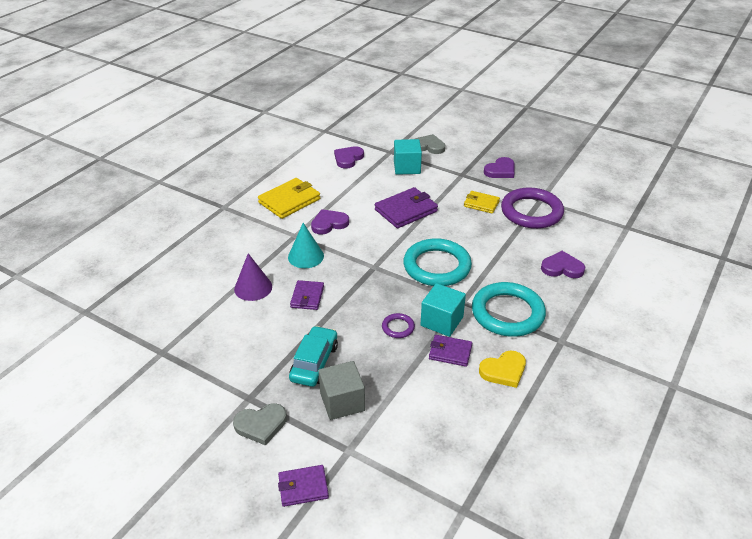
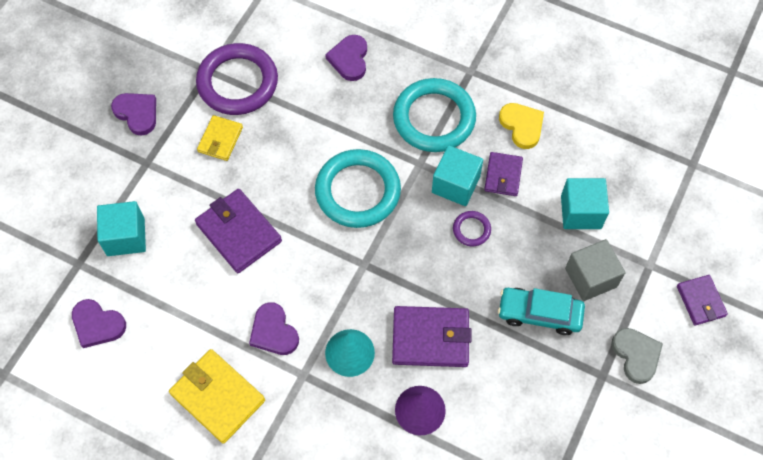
camera: 95 degrees left, 25 degrees up
(307, 297) = (430, 338): purple wallet -> purple wallet, size x1.65
(410, 403) = (581, 212): none -> turquoise cube
(429, 146) = (65, 208): grey heart -> none

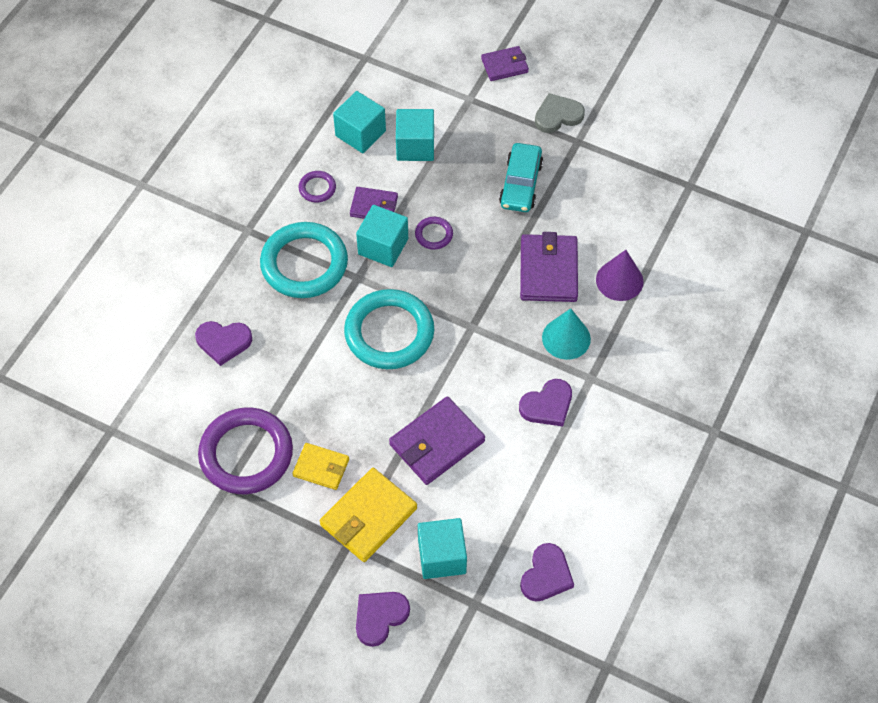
camera: 90 degrees left, 5 degrees down
(137, 113) = (282, 559): purple heart -> purple heart (380, 617)
(218, 397) = (618, 452): yellow wallet -> yellow wallet (368, 517)
(522, 126) = (317, 188): yellow heart -> purple ring
(590, 277) = (483, 143): grey cube -> none
(592, 162) = (360, 133): none -> turquoise cube

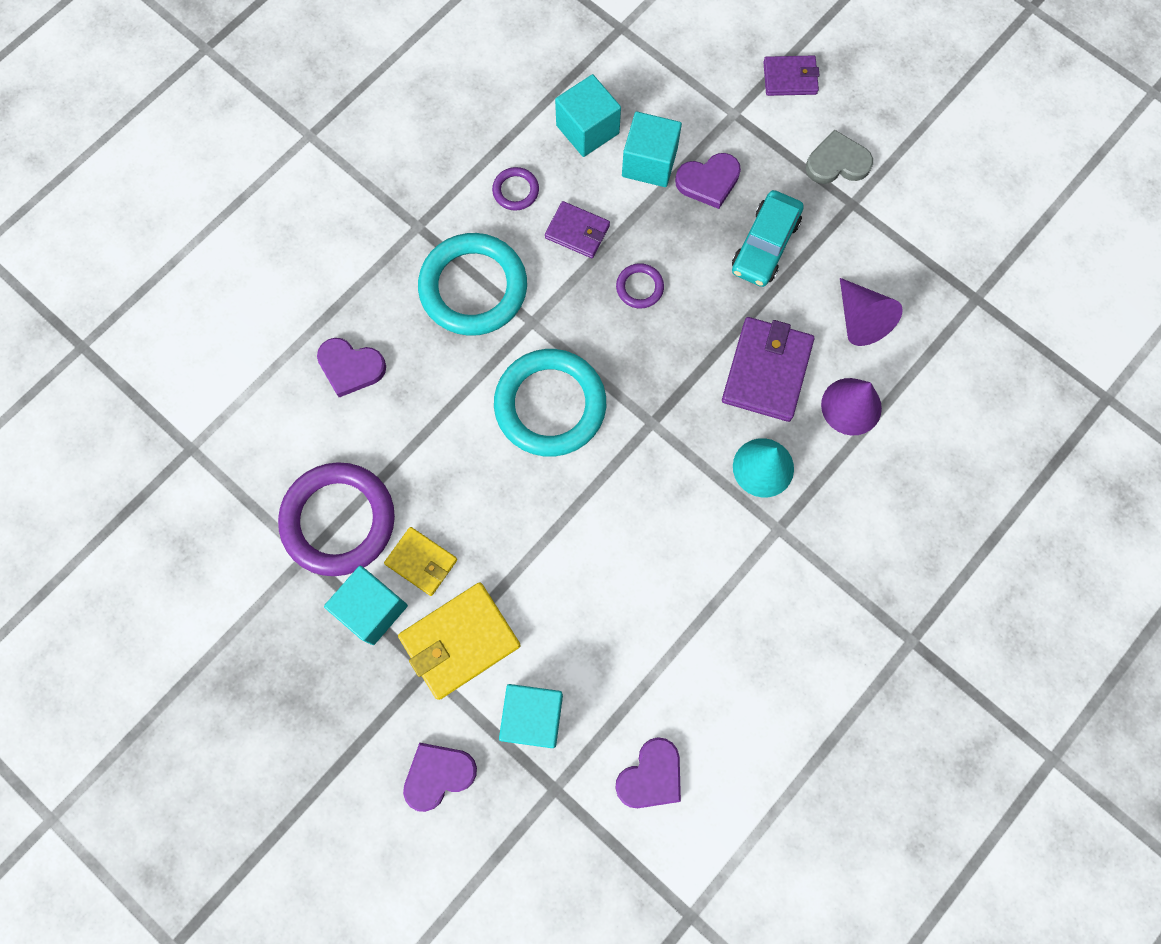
camera: 15 degrees right, 15 degrees up
(383, 246) = (574, 288): turquoise cube -> turquoise cube (372, 609)
(437, 443) = (567, 566): purple wallet -> none
(547, 405) = (715, 551): purple heart -> purple heart (708, 181)
(608, 219) = (860, 319): none -> purple cone

